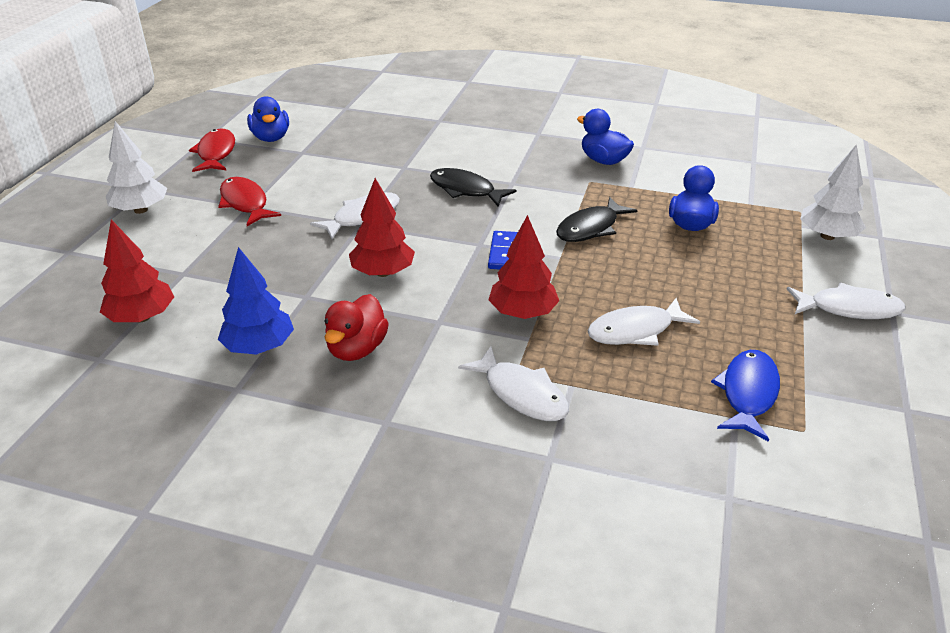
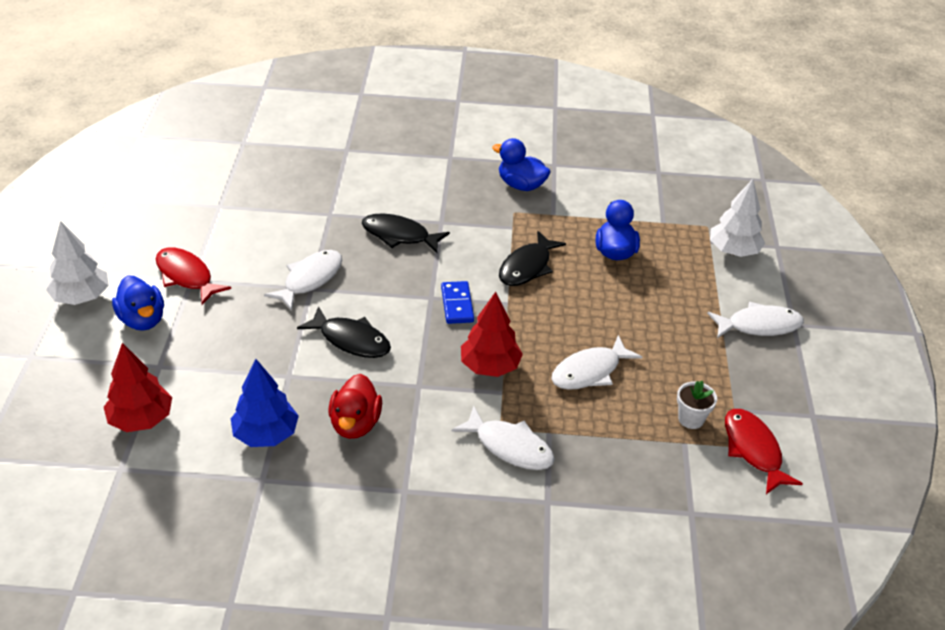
camera: 15 degrees left, 5 degrees up
(216, 153) = (129, 216): red fish -> red fish (753, 450)
(271, 138) = (179, 190): blue duck -> blue duck (142, 320)
(383, 272) = (351, 340): red tree -> black fish
(748, 393) = (691, 419): blue fish -> white flower pot

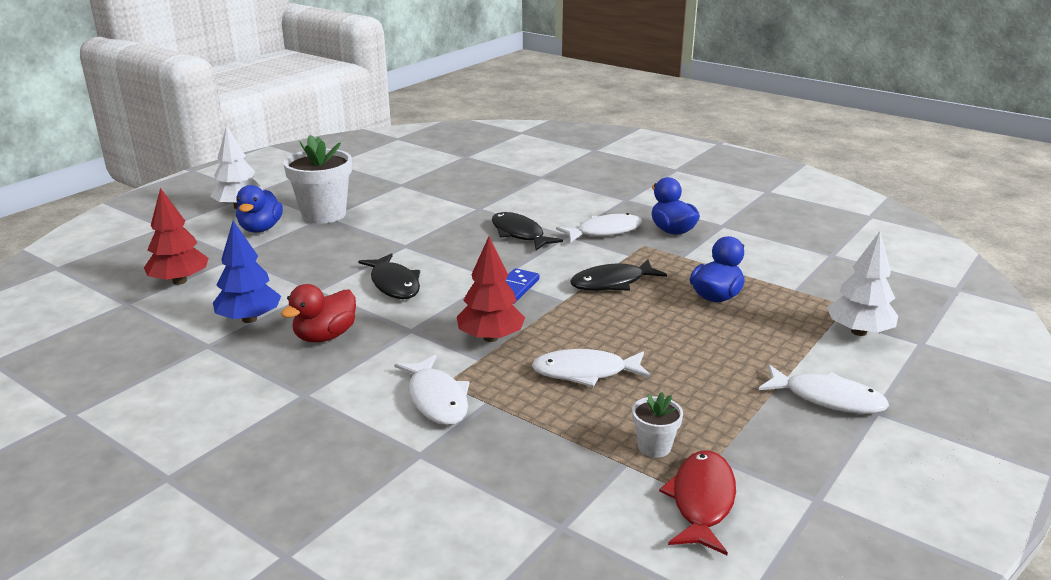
camera: 35 degrees right, 15 degrees down
(186, 276) = (324, 214): red fish -> white flower pot
(310, 279) = (411, 240): white fish -> white fish (604, 231)

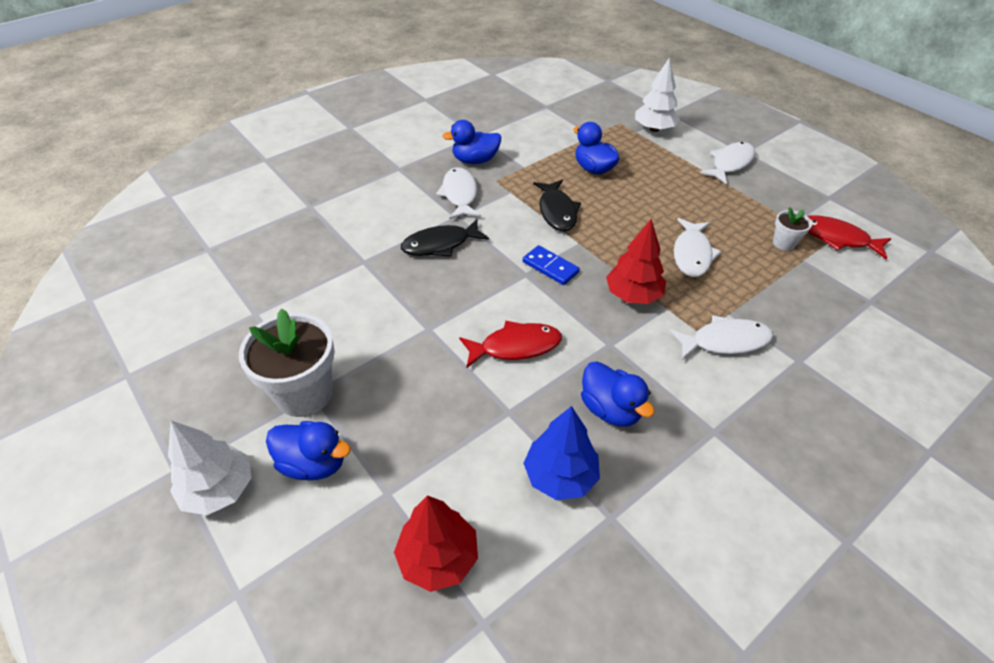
camera: 75 degrees left, 20 degrees up
(325, 336) = (610, 409): red duck -> blue duck
(394, 284) = (515, 346): black fish -> red fish

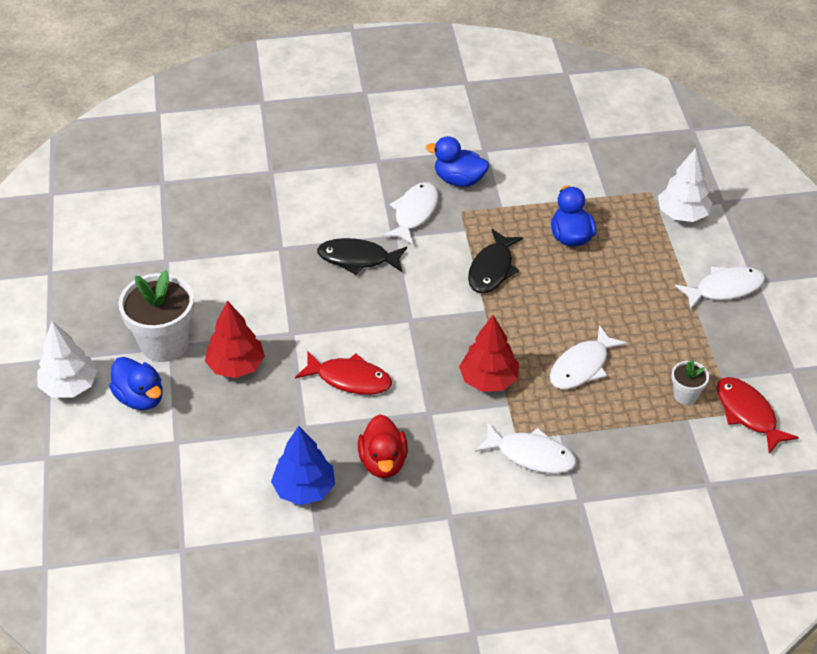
camera: 30 degrees right, 0 degrees up
(438, 557) = (181, 498): red tree -> red tree (236, 366)
(550, 267) = (437, 322): blue domino -> none
(610, 409) = (383, 462): blue duck -> red duck

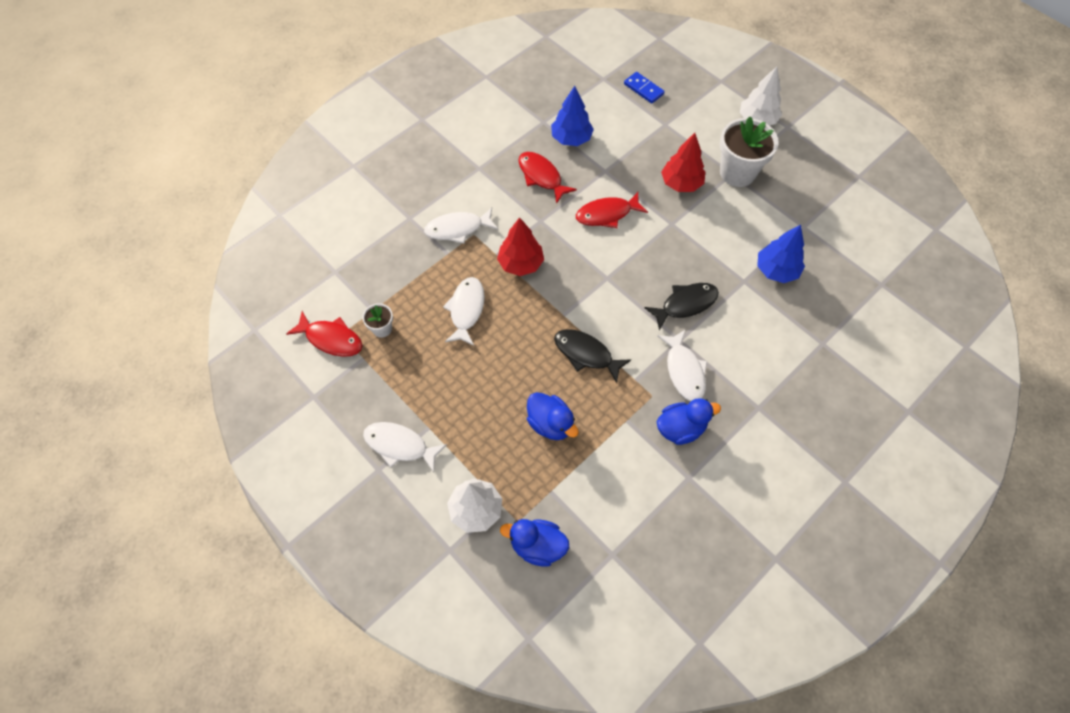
camera: 145 degrees right, 15 degrees up
(140, 398) = (712, 135): blue duck -> blue duck (537, 546)
(150, 503) = (643, 89): none -> blue domino
(240, 240) = (776, 270): none -> blue tree
(383, 462) = (541, 176): red duck -> red fish
(492, 269) = (586, 354): black fish -> black fish turned 45 degrees counterclockwise
(725, 289) = (400, 445): white fish -> white fish turned 75 degrees clockwise

